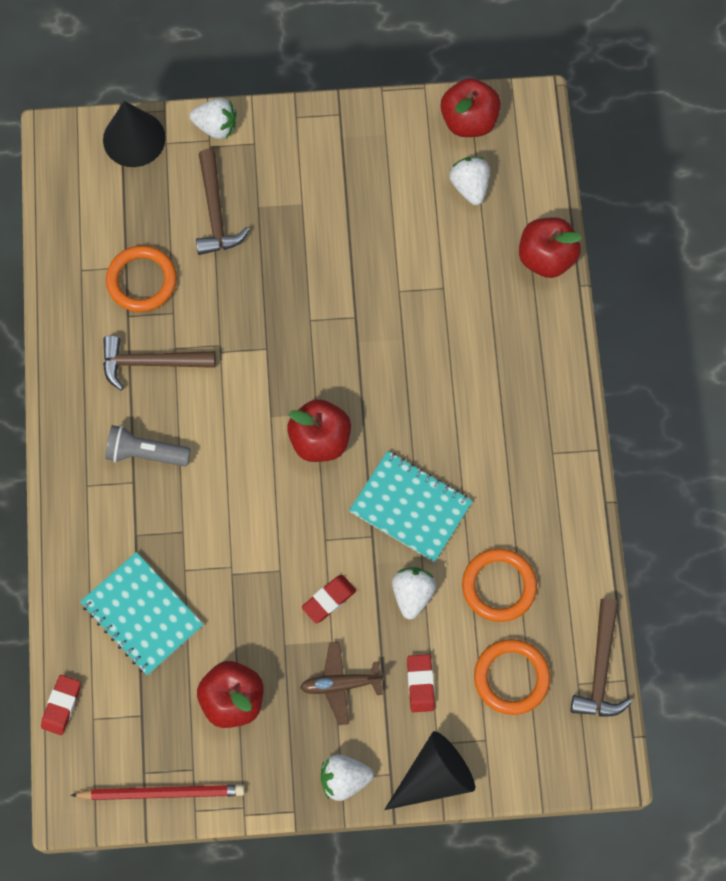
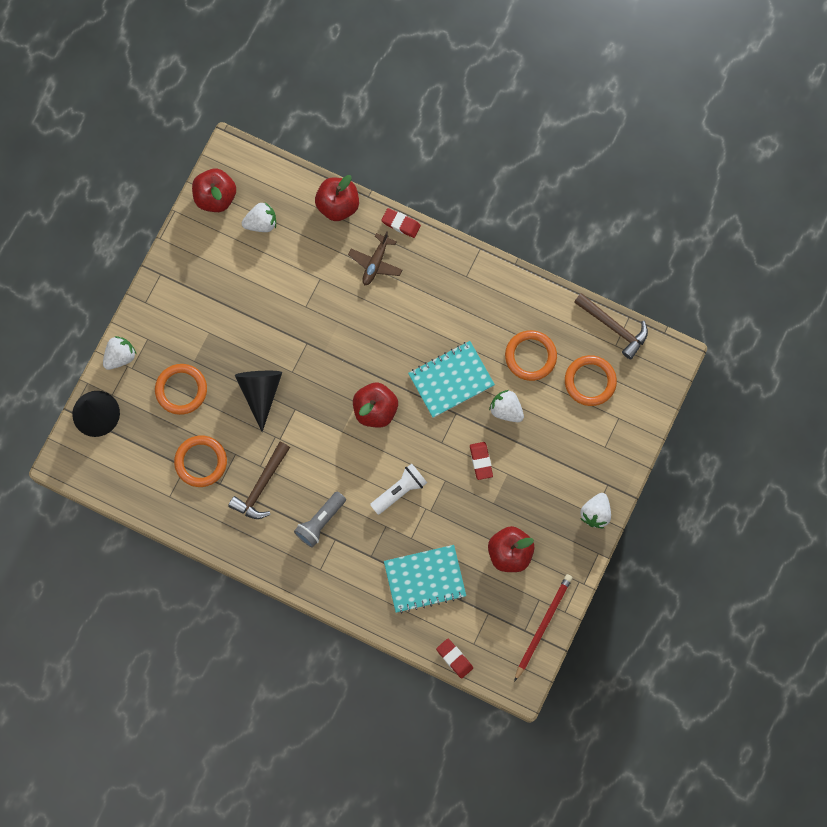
camera: 60 degrees left, 5 degrees up
(215, 212) = (181, 390): brown hammer -> orange ring
(235, 523) = (399, 491): none -> white flashlight
(341, 684) = (537, 483): brown plane -> brown plane (375, 263)
(420, 684) = (563, 436): red eraser -> red eraser (401, 224)
(434, 776) = (623, 460): black cone -> black cone (260, 392)
(469, 186) = (261, 223): white strawberry -> white strawberry turned 150 degrees clockwise

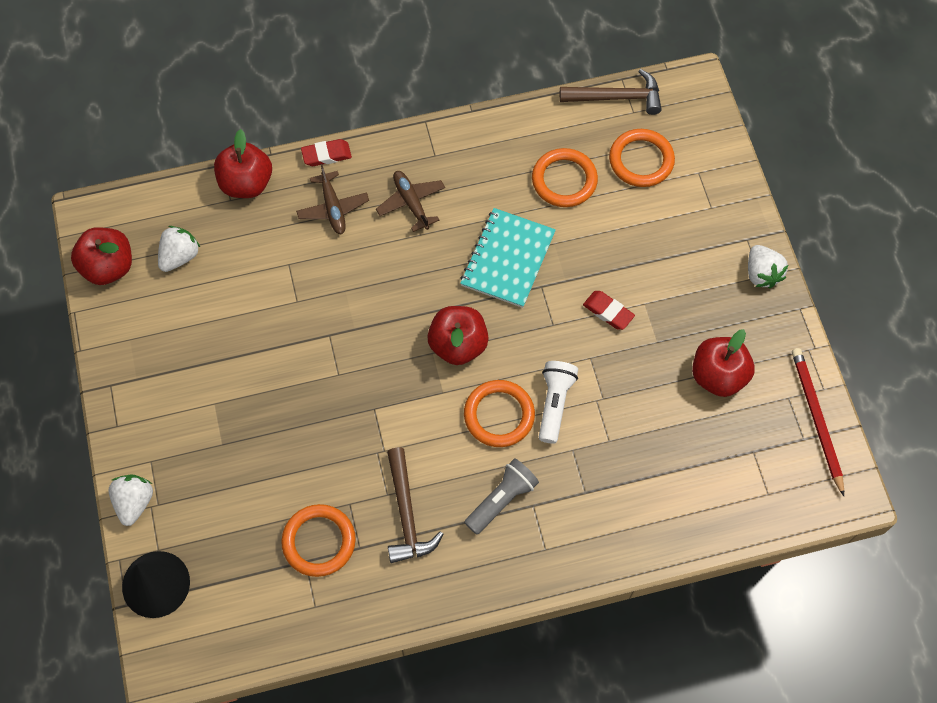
camera: 40 degrees left, 10 degrees down
(181, 390) = (233, 484): orange ring -> orange ring (499, 415)
(260, 392) = (323, 420): black cone -> none
(320, 521) = (501, 500): grey flashlight -> grey flashlight turned 135 degrees counterclockwise
(425, 297) = (411, 203): none -> brown plane
(425, 579) = (660, 470): turquoise notebook -> none
(454, 658) = (764, 524): red eraser -> none
(506, 410) = (587, 245): white strawberry -> none

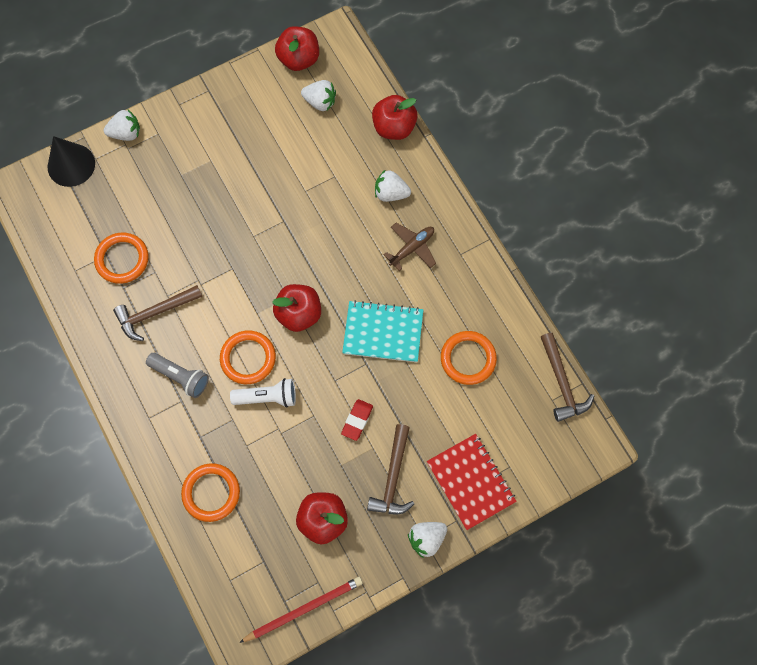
camera: 75 degrees right, 5 degrees up
(326, 155) = (436, 175): red eraser -> none
(333, 208) = (390, 193): brown plane -> white strawberry
(641, 160) = (506, 416): orange ring -> orange ring (211, 493)
(684, 290) = (393, 477): none -> brown hammer
(707, 214) = (471, 482): none -> red notebook

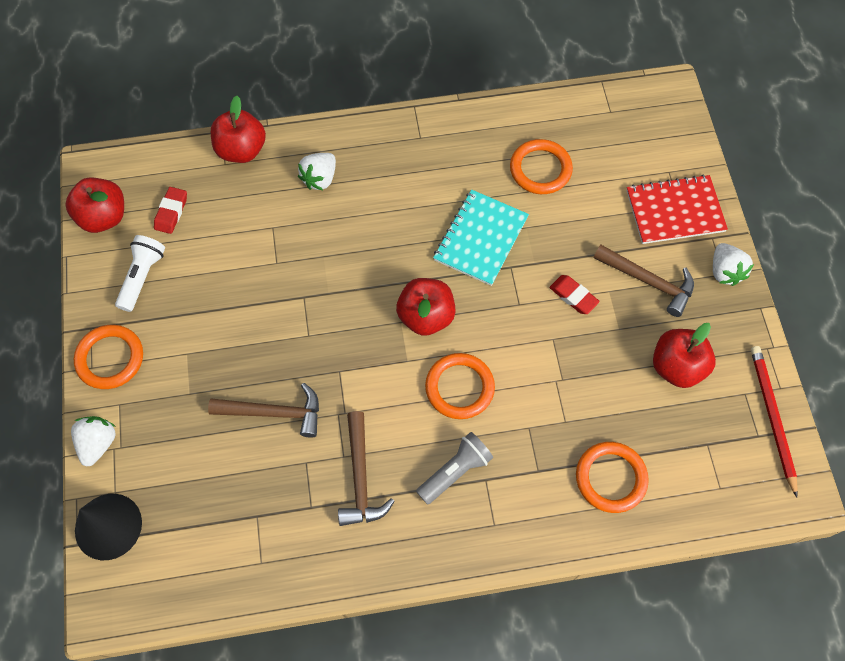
camera: 70 degrees left, 5 degrees down
(122, 259) = (272, 497): orange ring -> orange ring (110, 358)
(267, 397) = (514, 381): white flashlight -> white flashlight (142, 277)
(320, 102) = (171, 212): white strawberry -> red eraser
(412, 248) = (394, 179): brown plane -> none
(562, 383) = (595, 97): brown hammer -> brown hammer (274, 413)

